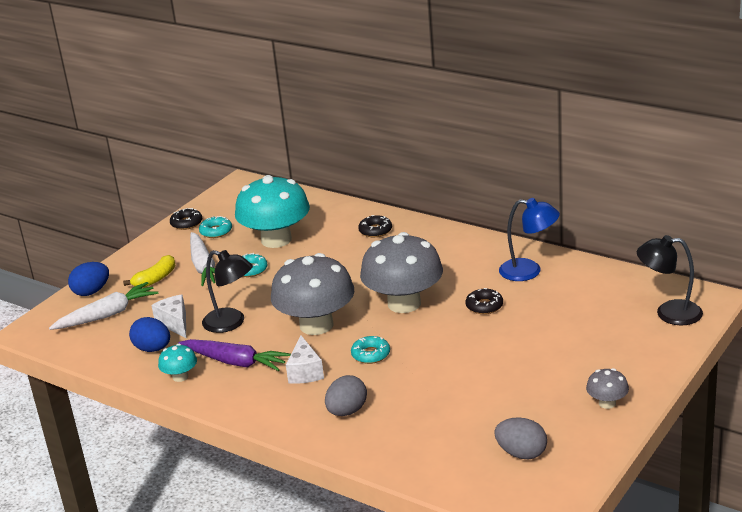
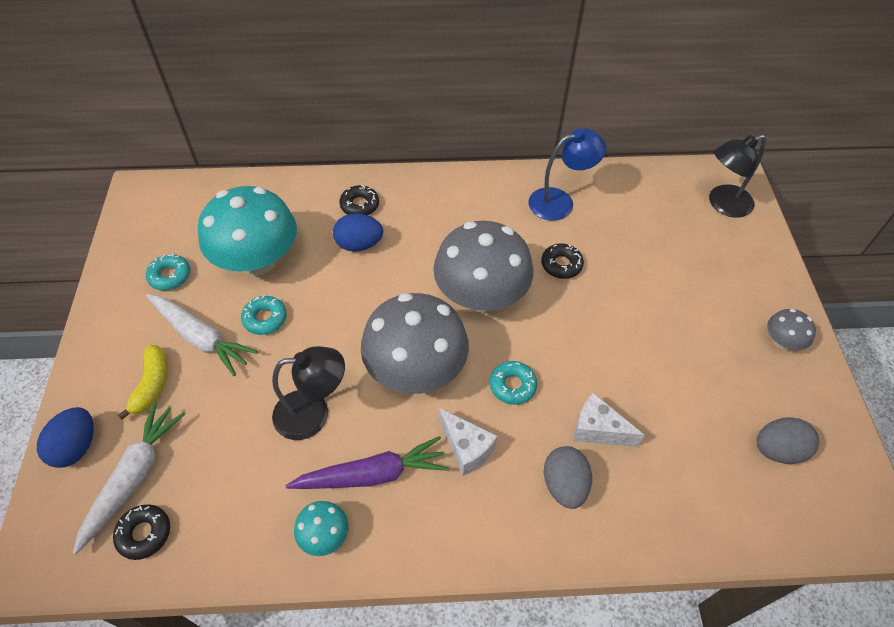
camera: 40 degrees left, 25 degrees up
(153, 349) = (248, 506): blue egg -> blue egg (359, 244)
(175, 323) = (241, 448): white cheese -> white cheese (598, 430)
(186, 223) = (119, 277): black donut -> black donut (144, 534)

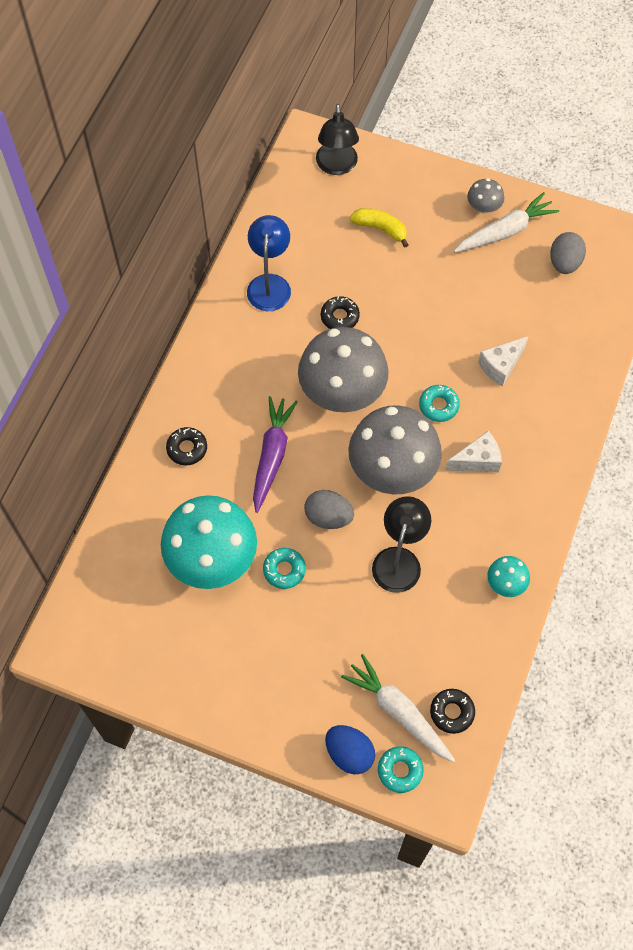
camera: 65 degrees left, 10 degrees up
(152, 385) = (313, 680): yellow banana -> yellow banana (380, 229)
(170, 276) = (192, 640): turquoise donut -> turquoise donut (400, 770)
(201, 337) = (280, 629): white carrot -> white carrot (505, 231)
(359, 244) = (236, 465): blue egg -> none
(372, 474) = (471, 534): purple carrot -> purple carrot (272, 456)
(564, 485) = (533, 408): grey egg -> grey egg (328, 517)

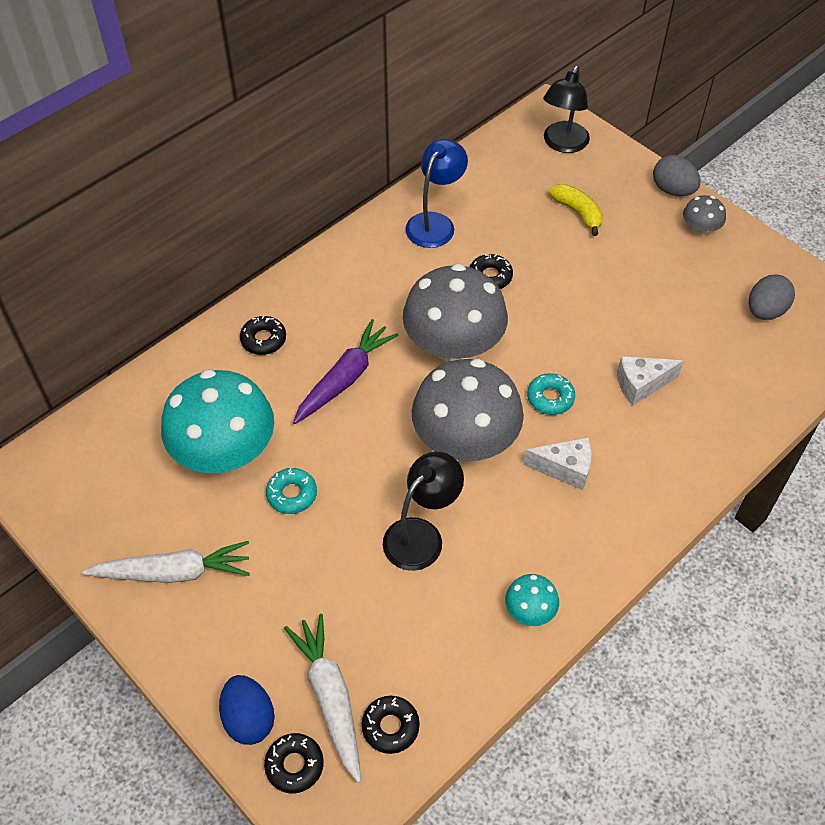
camera: 25 degrees right, 10 degrees down
(328, 517) = (369, 461): grey egg -> grey egg (672, 190)
(400, 770) = (294, 765): turquoise donut -> black donut
(505, 231) = (712, 259): white carrot -> white carrot (173, 572)

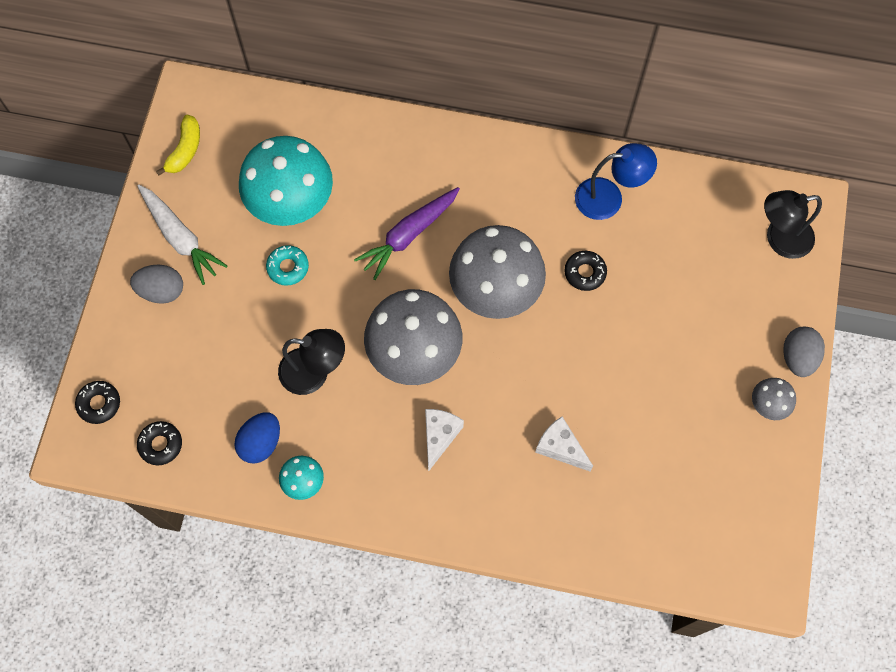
camera: 55 degrees right, 15 degrees up
(249, 718) = (112, 355): blue egg -> blue egg (261, 443)
(263, 339) = (403, 157): black donut -> none
(330, 698) = (156, 394): white carrot -> none
(345, 379) = (409, 235): purple carrot -> purple carrot turned 135 degrees clockwise
(550, 398) = (497, 388): turquoise donut -> none
(565, 469) = (439, 436): white cheese -> white cheese turned 135 degrees counterclockwise
(578, 212) = (708, 297): yellow banana -> yellow banana (185, 150)
(765, 311) = (714, 505): grey egg -> grey egg (162, 291)

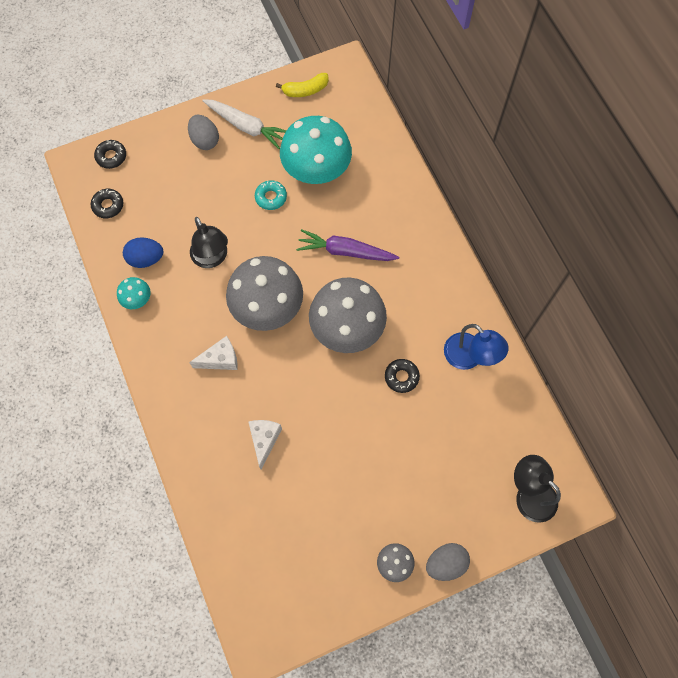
camera: 55 degrees right, 0 degrees up
(180, 237) = (246, 126): white carrot -> white carrot turned 75 degrees counterclockwise

